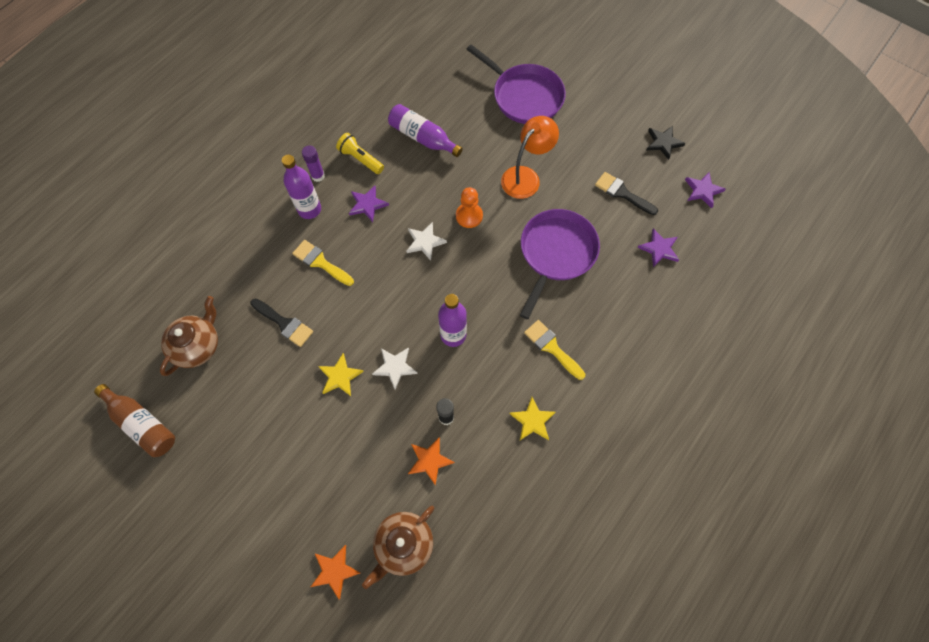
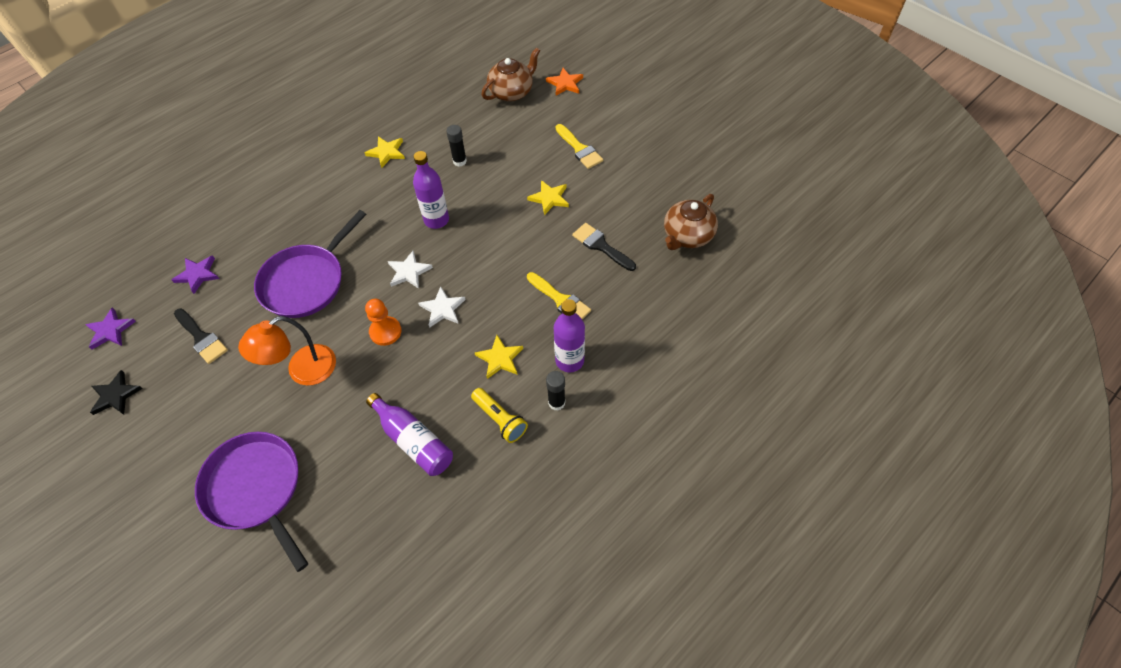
camera: 170 degrees left, 10 degrees down
(142, 424) = (730, 181): brown bottle -> none
(318, 176) = (556, 402): purple glue stick -> black glue stick
(367, 204) = (500, 358): purple star -> yellow star
(395, 367) = (497, 200): white star -> white star (409, 272)
(429, 460) = (480, 136): orange star -> none
(552, 347) = (347, 201): yellow brush -> yellow brush (579, 149)

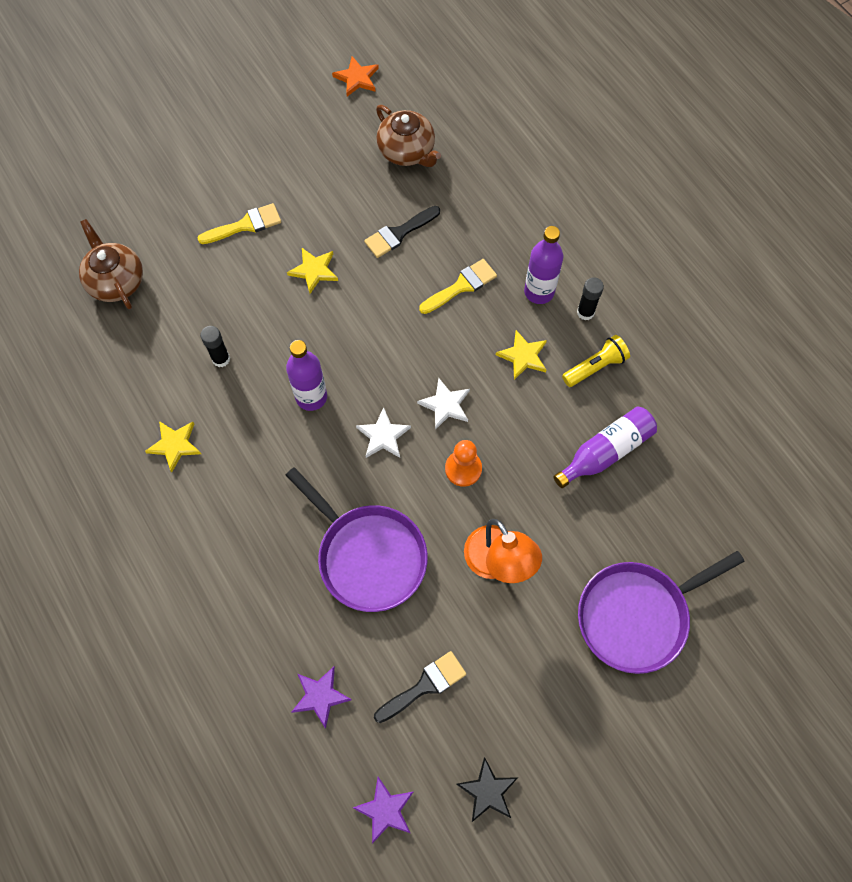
camera: 80 degrees left, 10 degrees up
(565, 83) = (125, 218): orange star -> orange star (357, 78)

